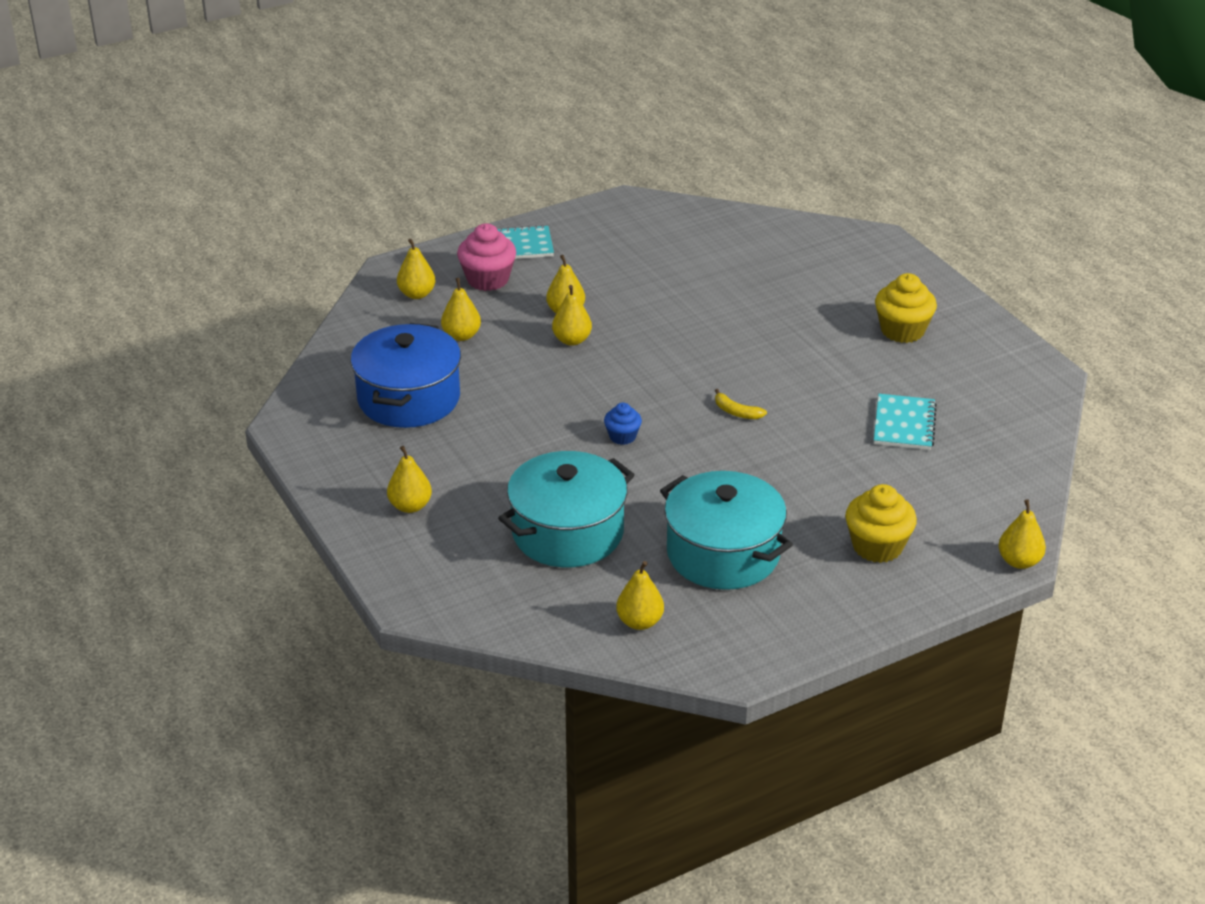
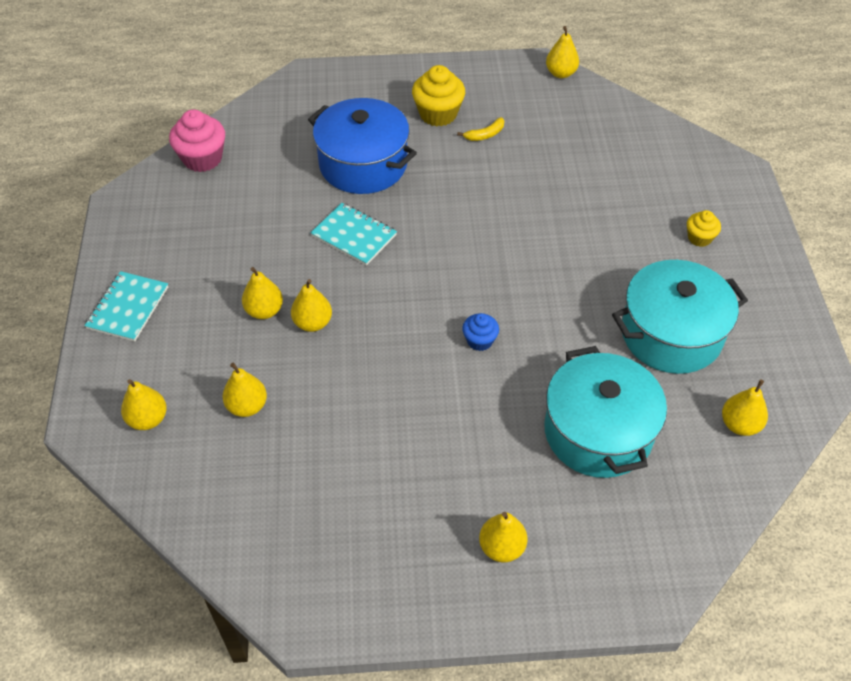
camera: 65 degrees left, 15 degrees up
(409, 398) = (324, 488): blue pot -> blue pot (363, 164)
(487, 279) = (167, 351): pink cupcake -> pink cupcake (202, 158)
(736, 412) = (487, 252): yellow banana -> yellow banana (485, 135)
(877, 546) = (699, 238): yellow cupcake -> yellow cupcake, size x0.57
(904, 424) = (558, 162): turquoise notebook -> turquoise notebook (354, 235)
(1019, 561) = (746, 171): yellow pear -> yellow pear (561, 73)

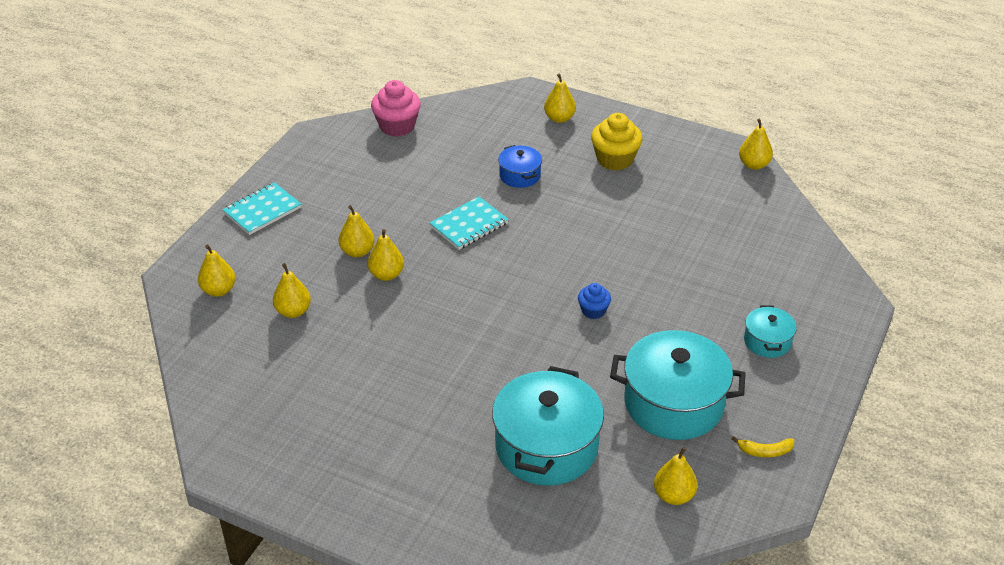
camera: 30 degrees right, 10 degrees down
(354, 235) = (469, 225): turquoise notebook -> turquoise notebook turned 75 degrees clockwise
(363, 164) = (519, 175): blue pot -> blue pot, size x0.50
(479, 340) = (506, 340): blue cupcake -> blue cupcake (593, 311)
(485, 135) = (642, 189): yellow banana -> yellow banana (764, 451)
(501, 547) = (401, 489): yellow pear -> yellow pear (559, 118)
(699, 238) = (767, 341): yellow cupcake -> turquoise pot

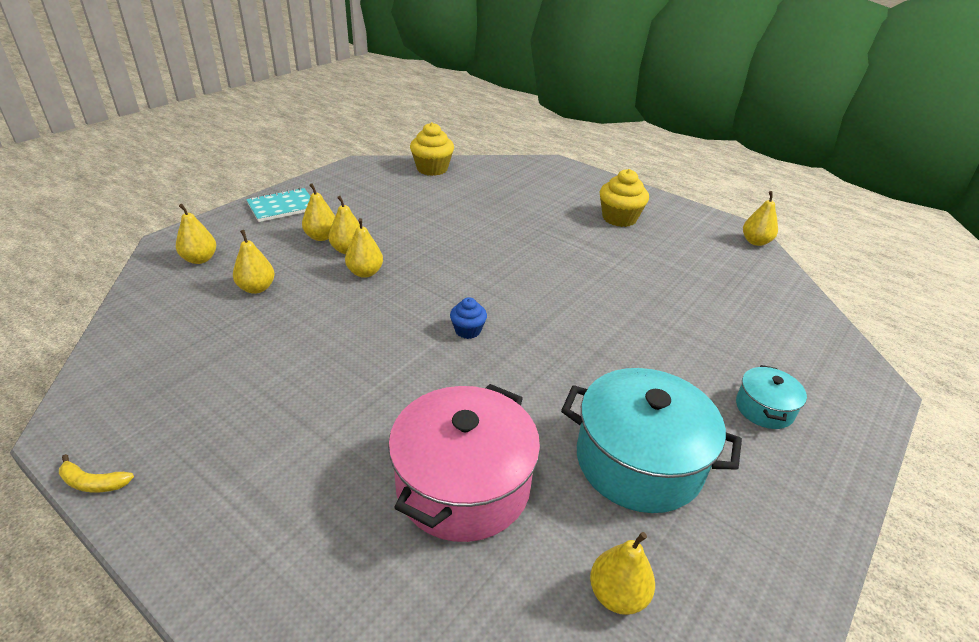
camera: 10 degrees right, 5 degrees down
(397, 126) = (432, 169): pink cupcake -> yellow cupcake
(469, 225) = (464, 246): turquoise notebook -> none
(519, 175) = (526, 217): blue pot -> none
(546, 446) = (463, 485): turquoise pot -> pink pot
(559, 118) = (575, 183): yellow pear -> yellow pear (321, 237)
(593, 311) = (565, 341): blue cupcake -> blue cupcake (468, 330)
(764, 451) = (756, 553): yellow banana -> yellow banana (93, 483)

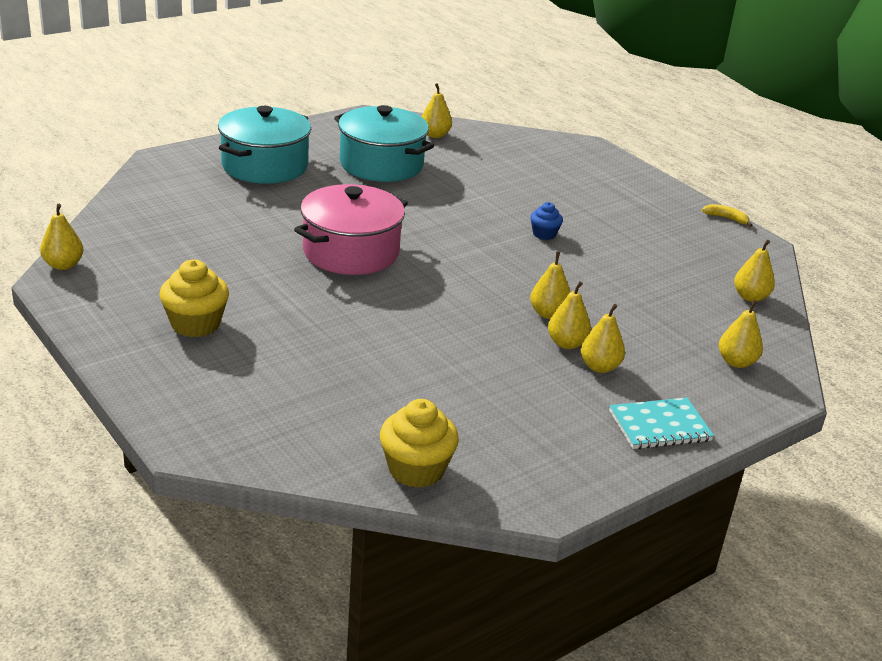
camera: 165 degrees left, 5 degrees down
(257, 288) = (661, 318): yellow pear -> yellow pear (750, 297)
(463, 485) = (498, 177): pink pot -> pink pot (351, 252)
(468, 330) = (460, 247): blue cupcake -> blue cupcake (544, 234)
(764, 408) = (265, 166): turquoise pot -> turquoise pot, size x2.01

